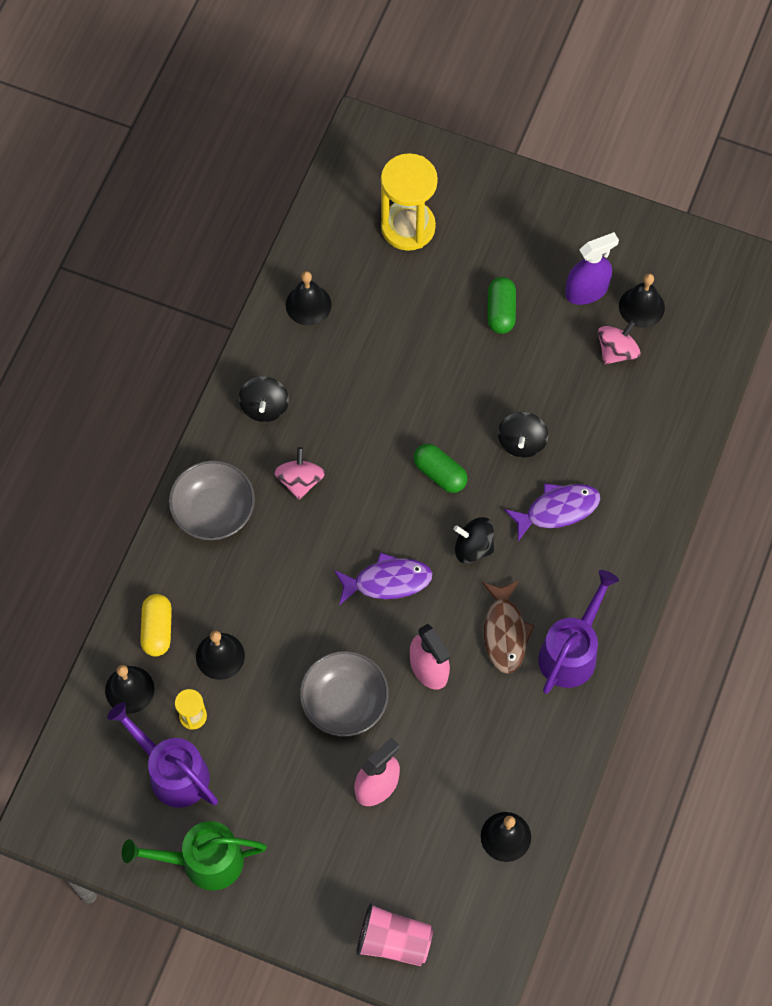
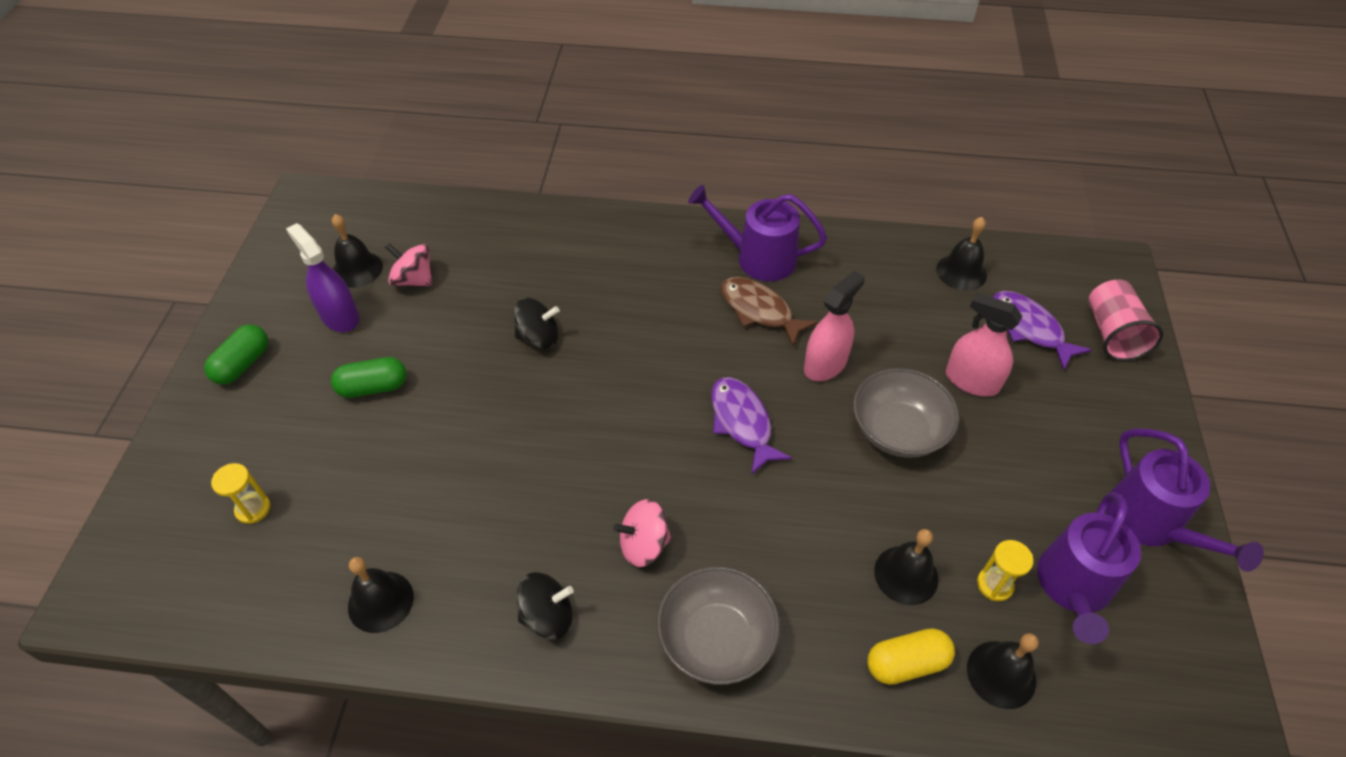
camera: 105 degrees left, 15 degrees down
(203, 861) = (1150, 524): green watering can -> purple watering can
(408, 227) = (253, 509): yellow hourglass -> yellow hourglass, size x0.46
(440, 473) = (595, 402): green capsule -> green capsule (243, 364)
(473, 547) = (674, 354): black spinning top -> none
(505, 632) = (759, 310): brown fish -> brown fish turned 120 degrees counterclockwise
(557, 510) = (610, 294): purple fish -> purple fish (1029, 328)

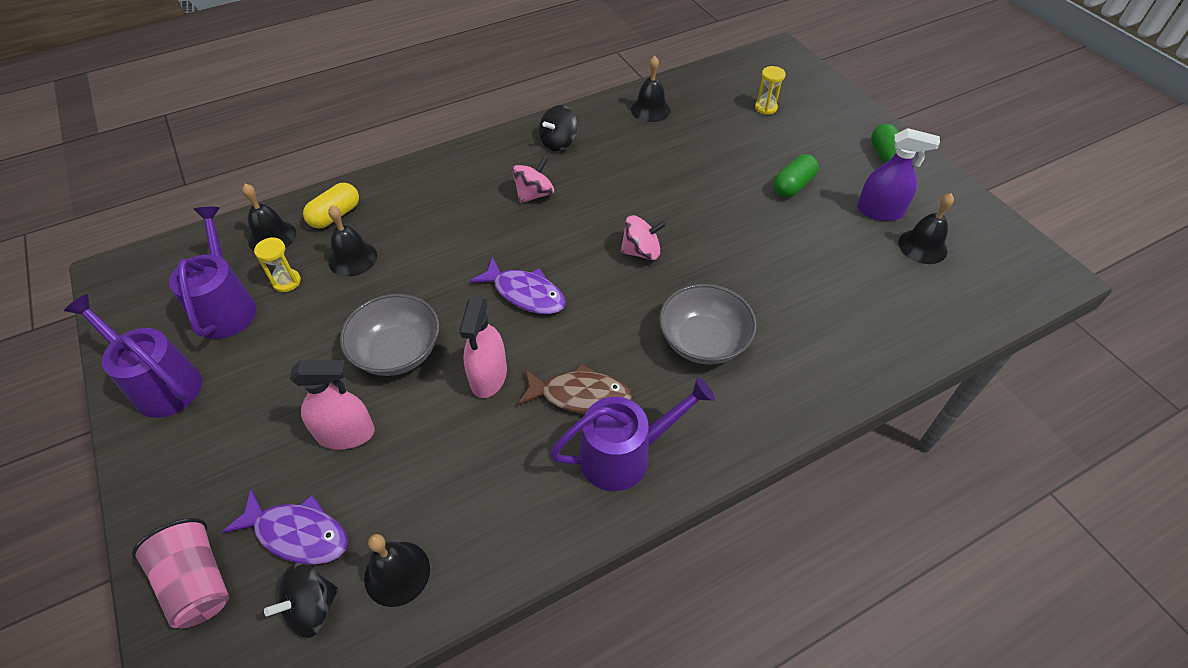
camera: 145 degrees right, 0 degrees up
(413, 279) = (874, 262): pink spinning top -> pink spinning top (641, 251)
(539, 337) = (731, 272): black spinning top -> black spinning top (312, 608)
(716, 639) = (456, 175): grey bowl -> grey bowl (703, 341)

